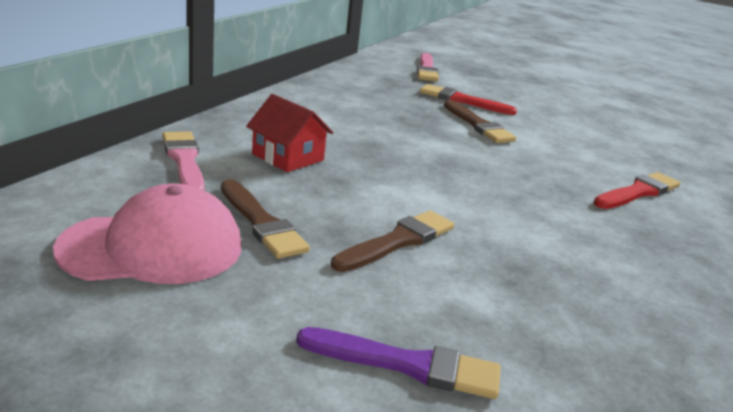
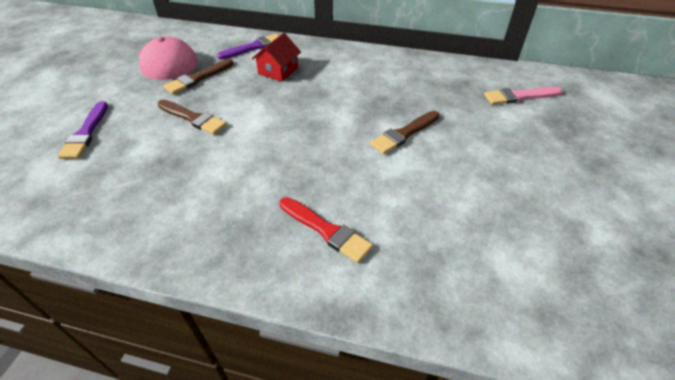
camera: 80 degrees right, 20 degrees up
(184, 161) = (254, 47): pink brush -> purple brush
(462, 100) = (457, 121): red brush -> none

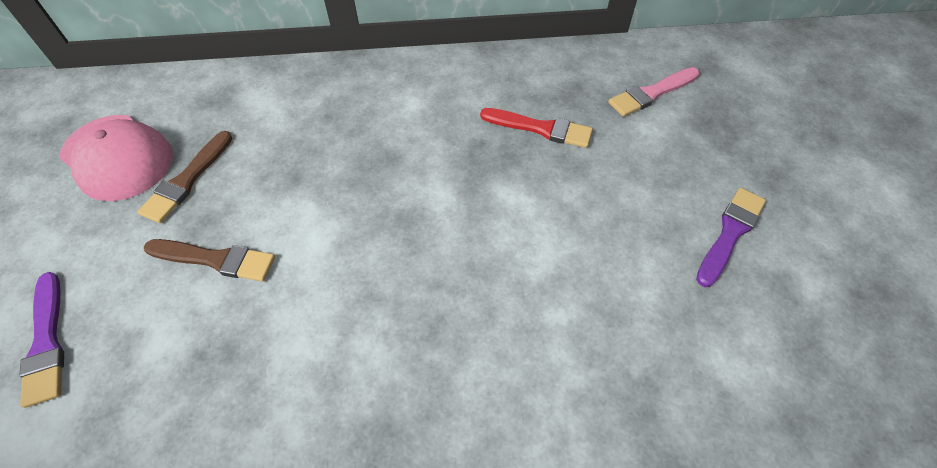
camera: 20 degrees left, 10 degrees up
(254, 47) = (250, 95): purple brush -> purple brush (730, 233)
(278, 71) = (309, 132): red house -> none
(326, 230) = (496, 394): red brush -> red brush (541, 128)
(404, 134) = (532, 198): brown brush -> none

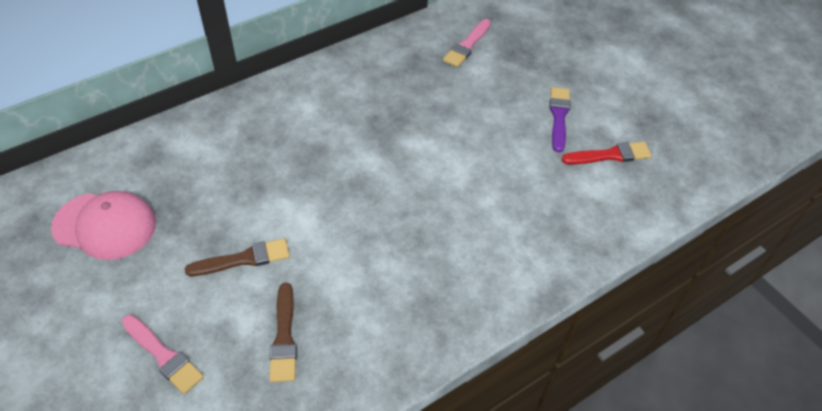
camera: 30 degrees left, 5 degrees down
(46, 342) = (163, 356): purple brush -> pink brush
(187, 180) = (177, 219): brown brush -> brown brush (284, 337)
(541, 128) = (409, 93): red brush -> red brush (610, 155)

